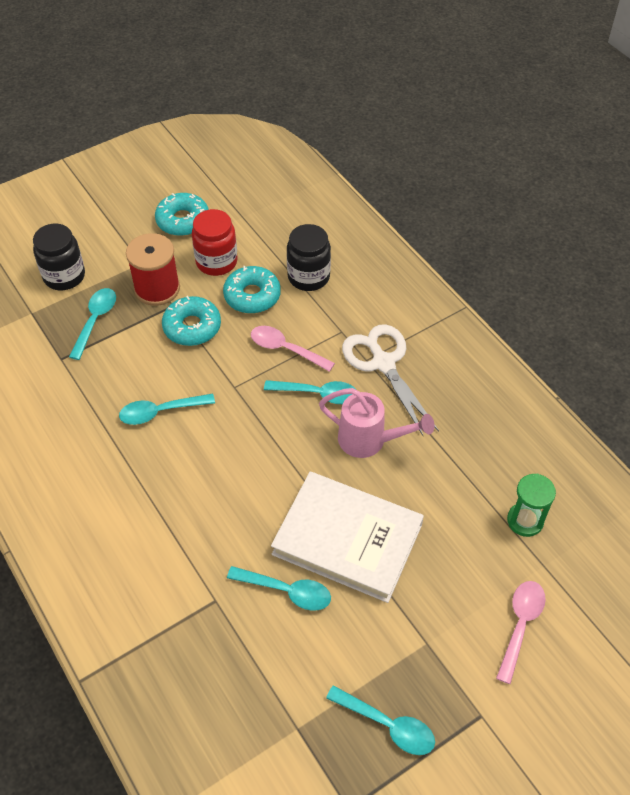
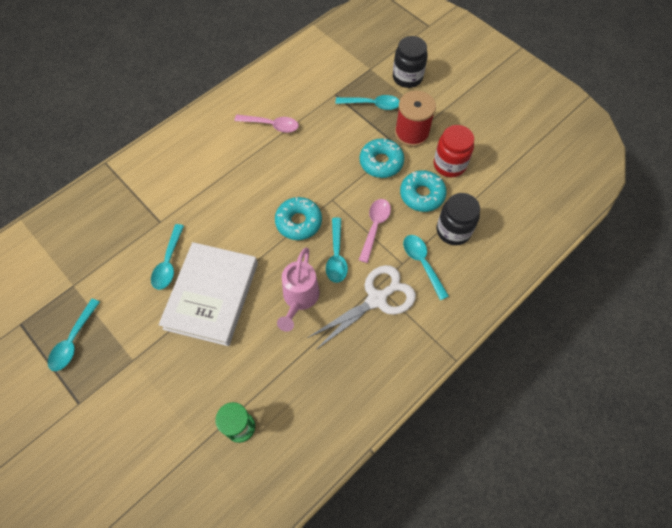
camera: 80 degrees right, 10 degrees up
(160, 412) = (301, 159): turquoise spoon -> turquoise spoon (422, 263)
(183, 220) = (485, 134): turquoise donut -> turquoise donut (298, 222)
(520, 625) = (148, 428): pink spoon -> pink spoon (272, 125)

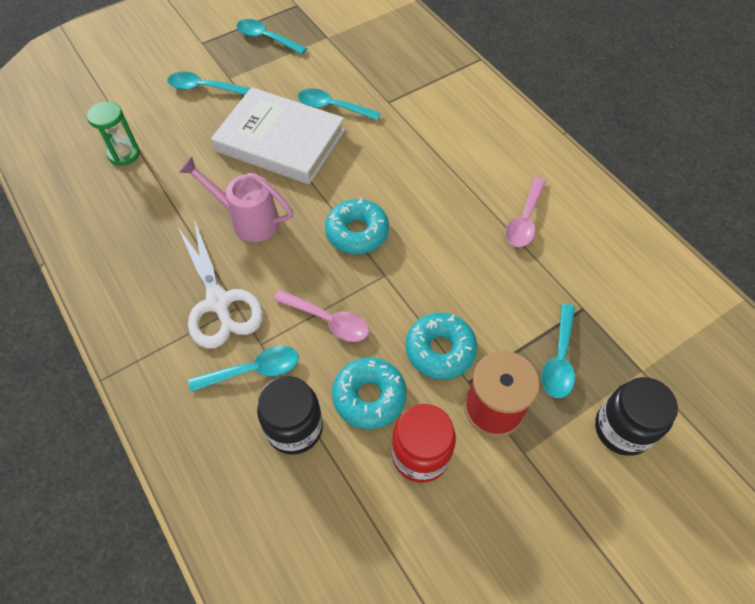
camera: 100 degrees right, 5 degrees down
(336, 256) = (295, 267): turquoise spoon -> turquoise spoon (203, 88)

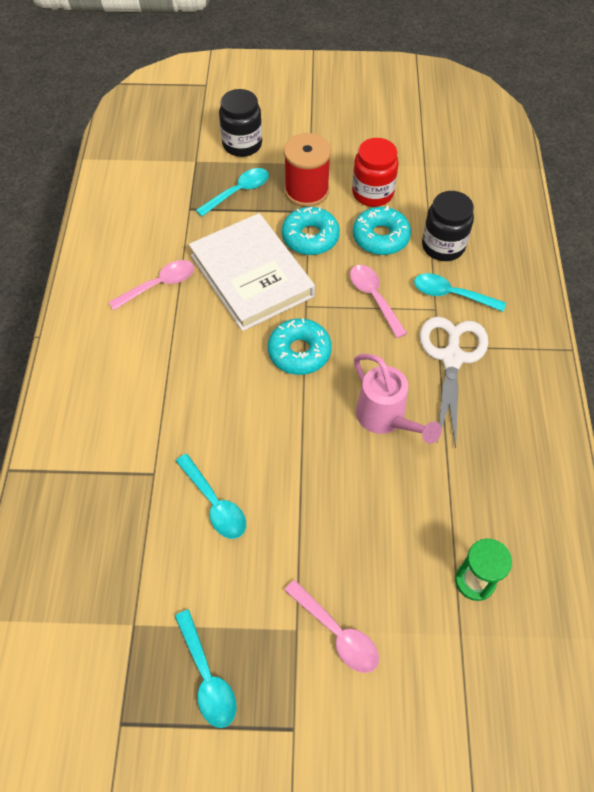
camera: 145 degrees left, 0 degrees up
(203, 88) = (337, 633): turquoise spoon -> pink spoon
(280, 141) = (299, 493): white book -> white book (251, 275)

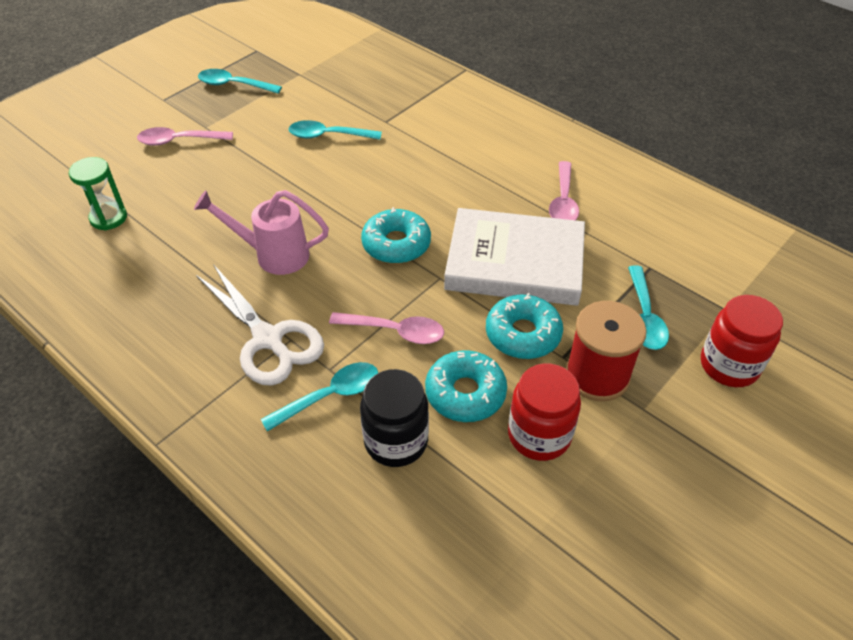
camera: 130 degrees right, 10 degrees down
(242, 144) = (729, 365): black jar -> red jar

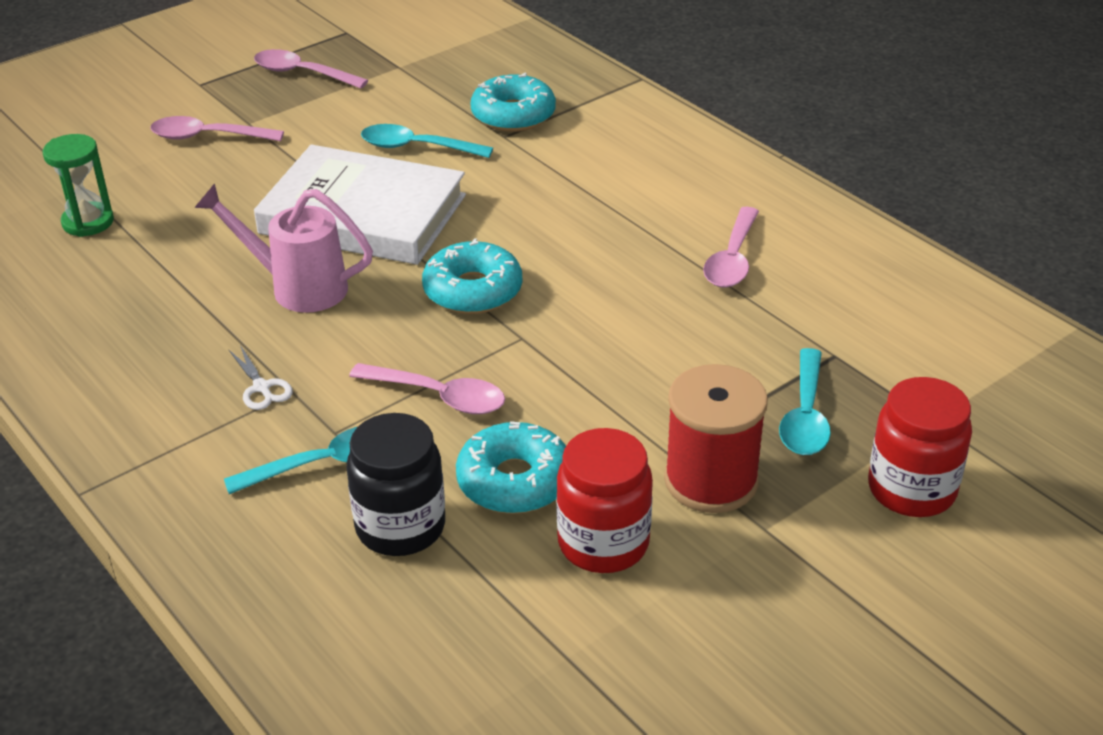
camera: 10 degrees right, 10 degrees down
(233, 85) = (302, 73): turquoise spoon -> pink spoon
(268, 339) = (262, 387): white scissors -> white scissors, size x0.42
(514, 263) = (636, 329): white book -> white book (363, 214)
(523, 334) = (619, 419): turquoise donut -> turquoise donut (513, 115)

